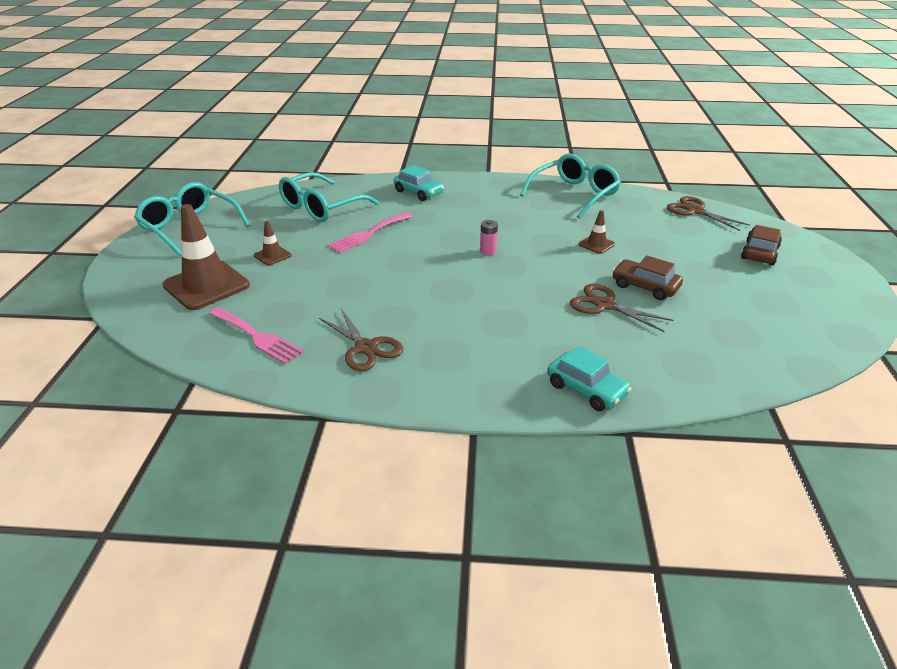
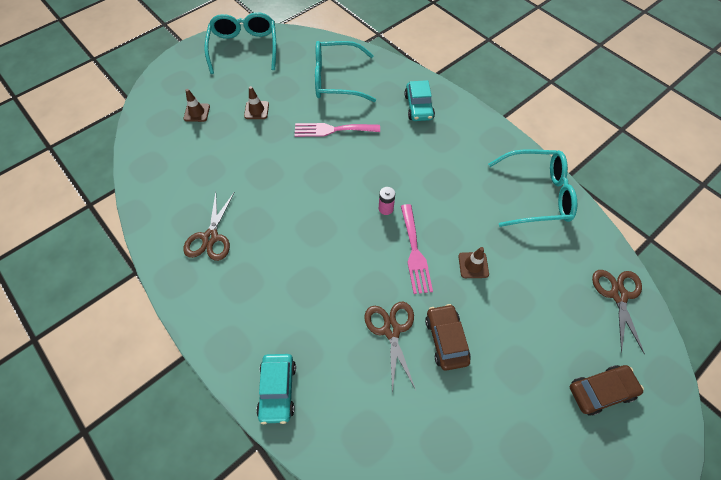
camera: 45 degrees right, 25 degrees up
(206, 285) = (197, 112): brown traffic cone -> brown traffic cone, size x0.47
(257, 336) = (173, 179): pink fork -> pink fork (415, 252)

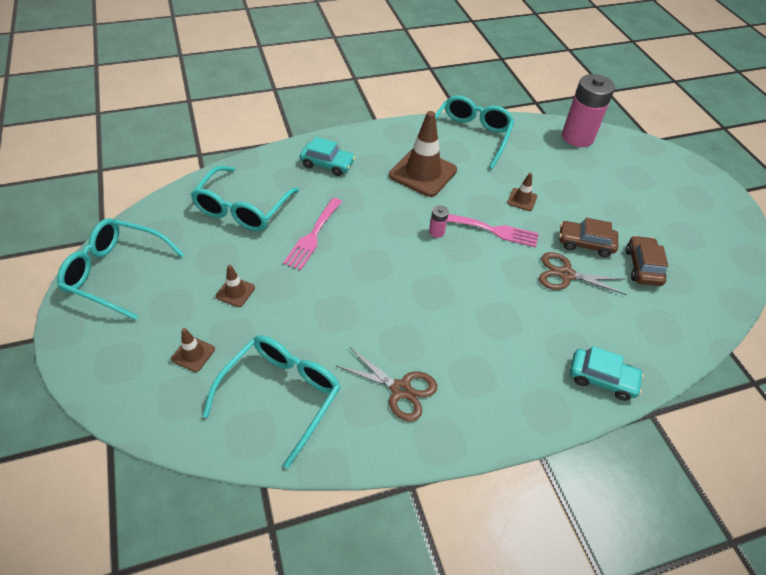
camera: 70 degrees left, 10 degrees down
(182, 170) = (281, 395): none -> turquoise glasses
(455, 174) = (423, 173): none -> brown traffic cone
(600, 391) = (648, 179): brown car -> brown car (642, 266)
(618, 295) = (577, 137): brown scissors -> pink battery

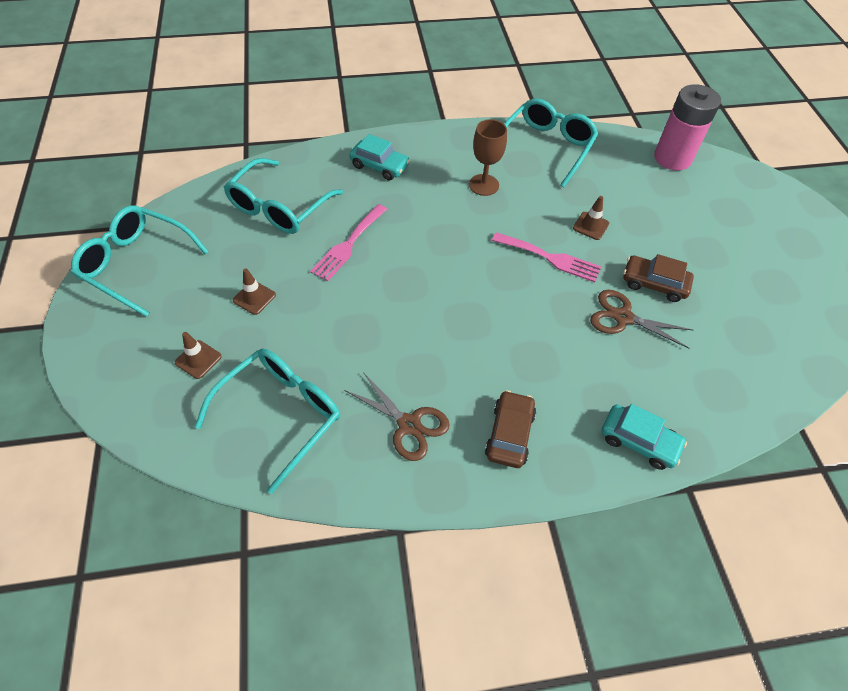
camera: 10 degrees right, 5 degrees up
(423, 173) = (484, 185): brown traffic cone -> brown goblet
(436, 232) = (485, 253): pink battery -> none
(642, 266) = (716, 318): brown car -> brown car (509, 434)

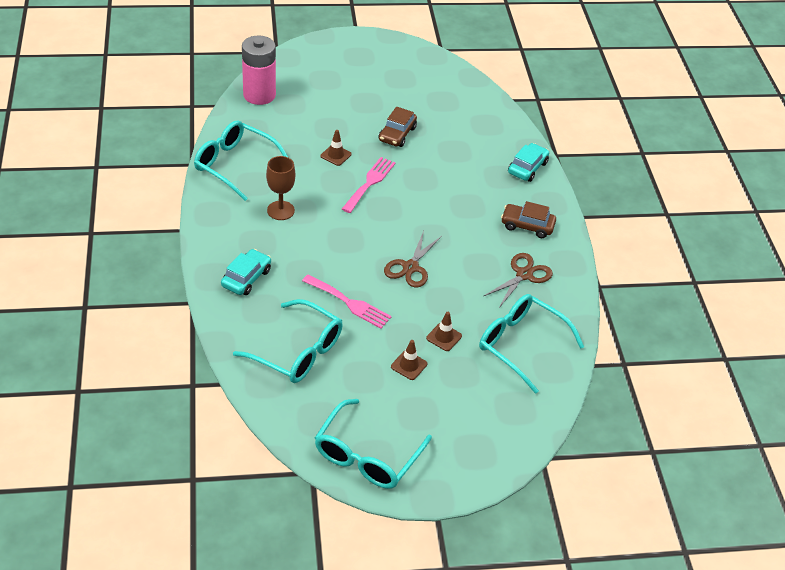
camera: 90 degrees left, 10 degrees down
(198, 359) = (474, 398): brown traffic cone -> brown traffic cone (444, 337)
(623, 317) = (428, 155): brown scissors -> brown scissors (410, 267)

